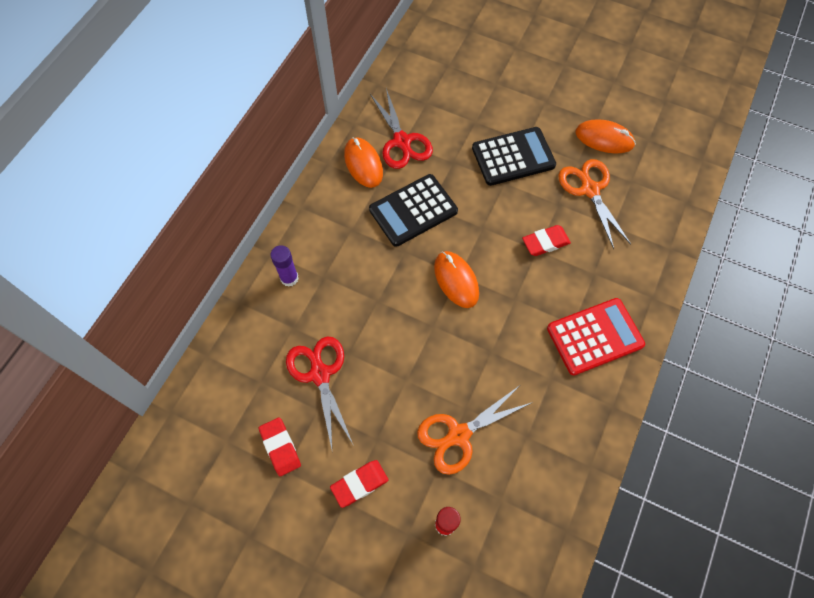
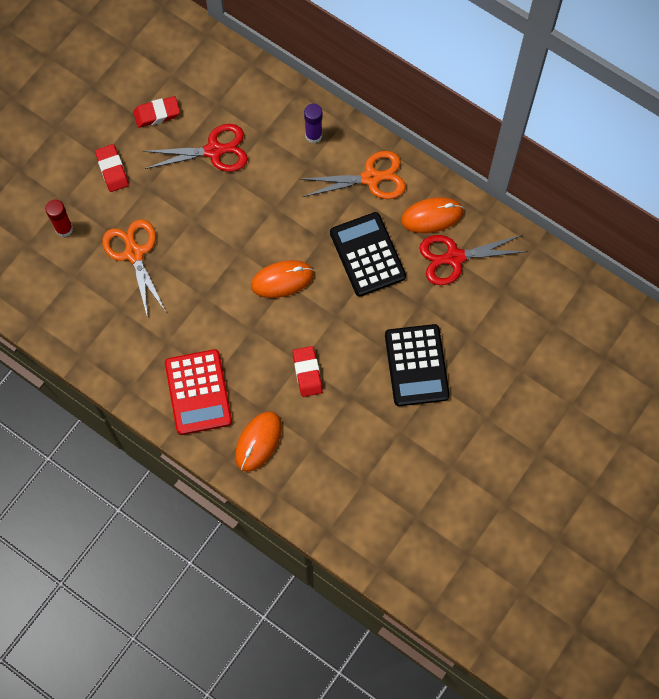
camera: 100 degrees right, 5 degrees up
(590, 190) = (361, 434): orange scissors -> orange scissors (371, 178)
(604, 138) = (425, 468): orange mouse -> orange mouse (258, 442)

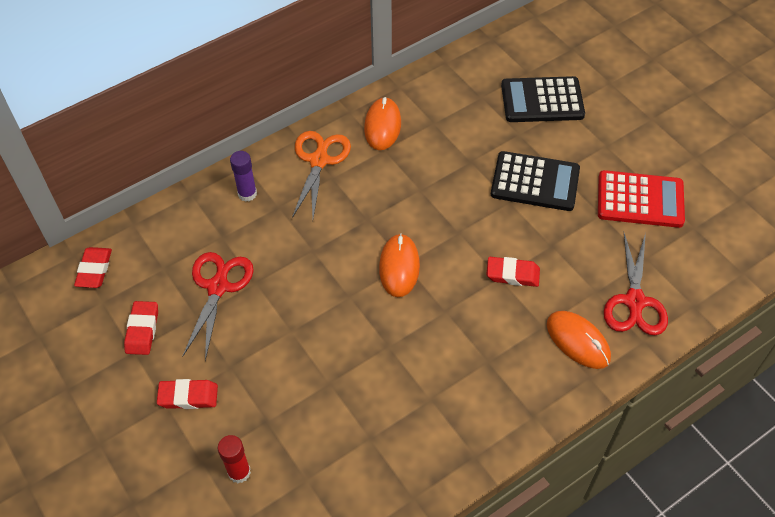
camera: 70 degrees left, 15 degrees down
(134, 253) = (306, 402): orange scissors -> none
(198, 56) = (94, 270): none -> red eraser
(198, 392) = (502, 383): red calculator -> red calculator (640, 200)
(367, 254) = (401, 187): black calculator -> black calculator (542, 100)
(454, 258) = (433, 121): red scissors -> red scissors (634, 301)

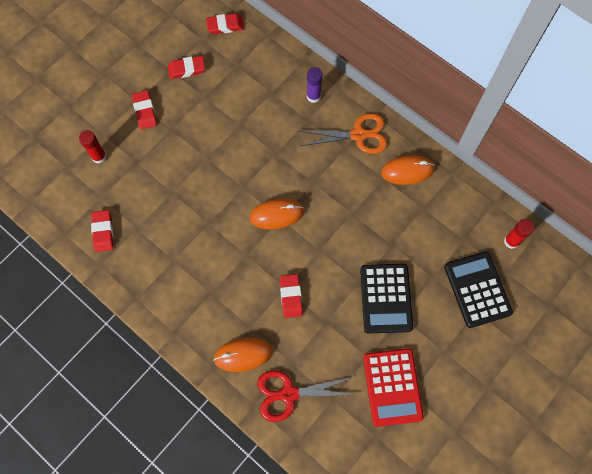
camera: 75 degrees right, 15 degrees up
(218, 287) = (230, 102): red scissors -> none
(363, 485) = (103, 232): none -> red eraser
(494, 60) = (511, 241): none -> red glue stick
(578, 341) = (243, 355): orange mouse -> orange mouse turned 45 degrees clockwise

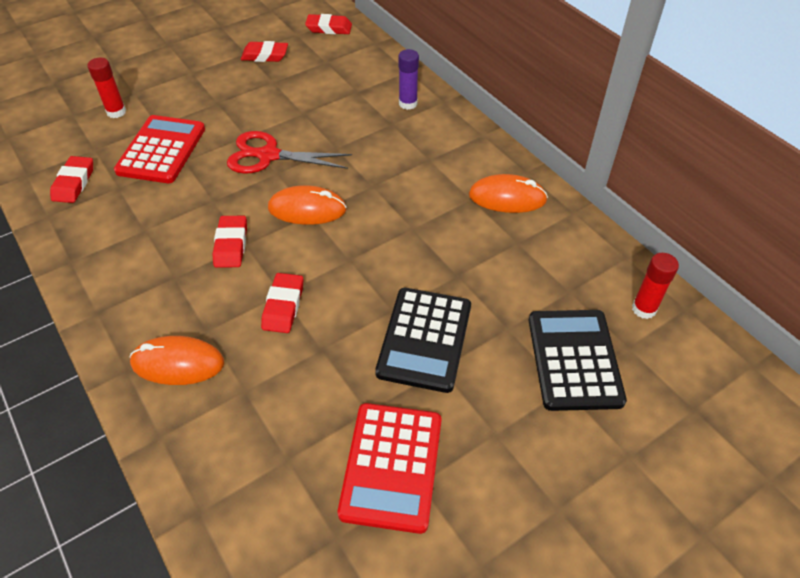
camera: 15 degrees right, 20 degrees down
(145, 111) = (195, 82): red eraser -> red eraser (231, 245)
(151, 186) = (161, 150): none -> red calculator
(289, 394) = (220, 434): red scissors -> red scissors (268, 155)
(358, 135) = (452, 149): orange scissors -> none

